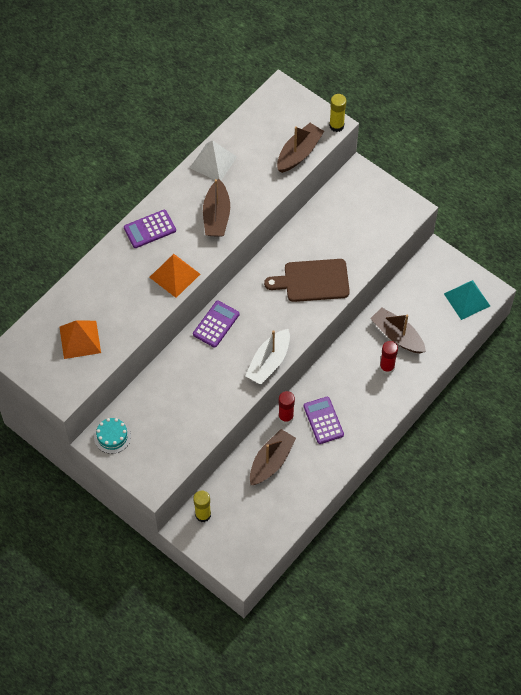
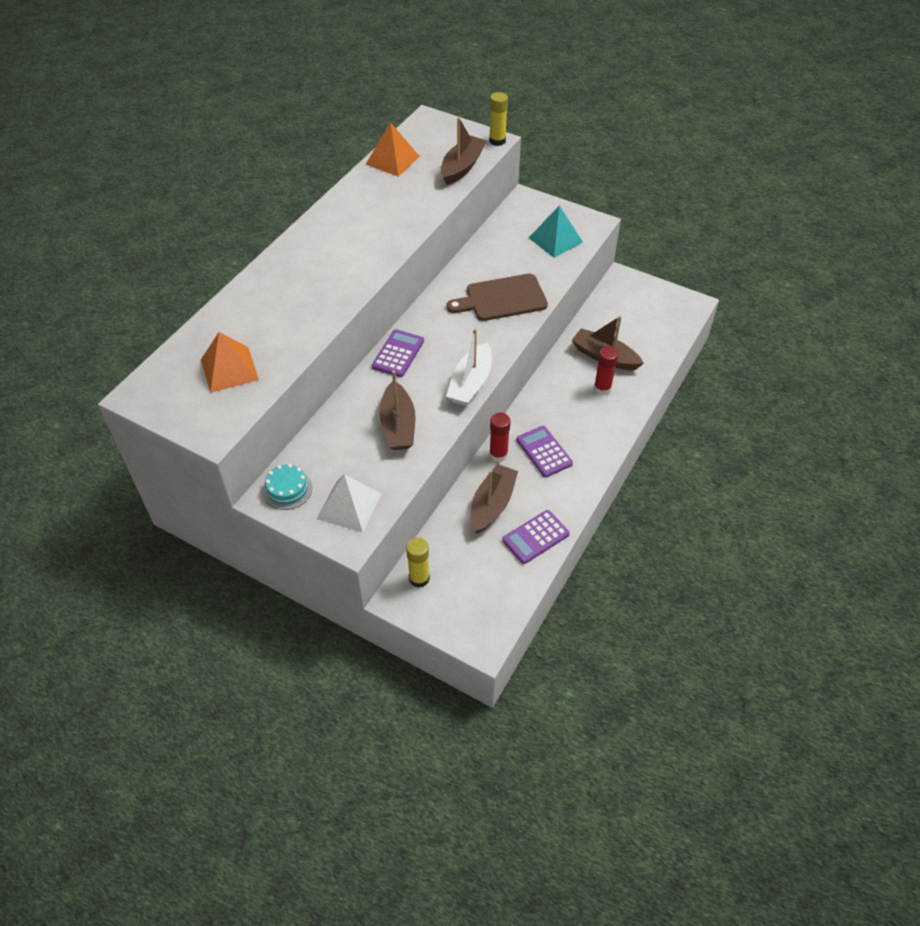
camera: 10 degrees left, 10 degrees down
(150, 229) = (303, 251): purple calculator -> purple calculator (535, 537)
(174, 275) = (341, 290): orange pyramid -> orange pyramid (392, 160)
(213, 162) = (366, 184): white pyramid -> white pyramid (349, 506)
(216, 216) = (380, 230): brown boat -> brown boat (398, 425)
(467, 299) = (670, 314): turquoise pyramid -> turquoise pyramid (555, 240)

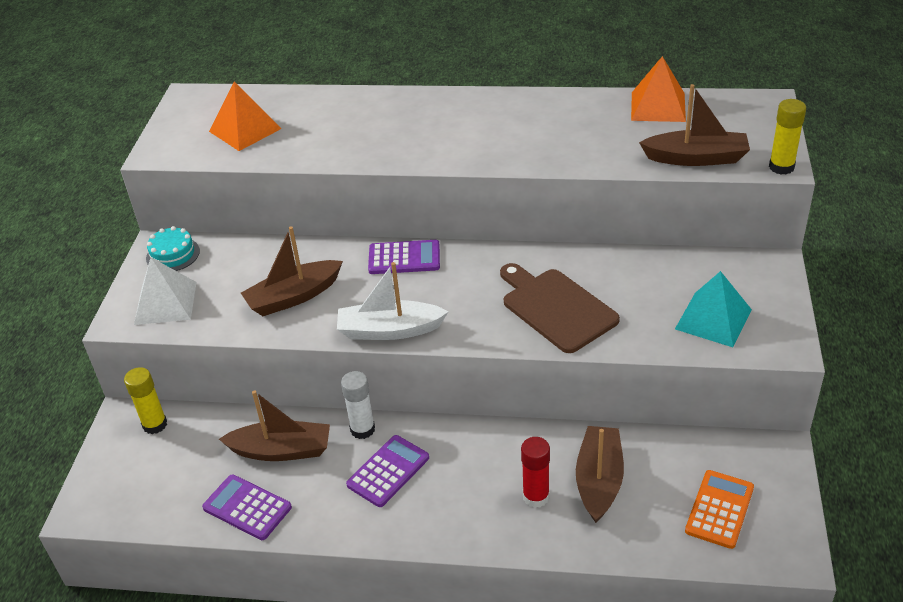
camera: 70 degrees right, 10 degrees down
(498, 454) = (362, 429): red glue stick -> white glue stick
(650, 317) = (719, 509): none -> orange calculator

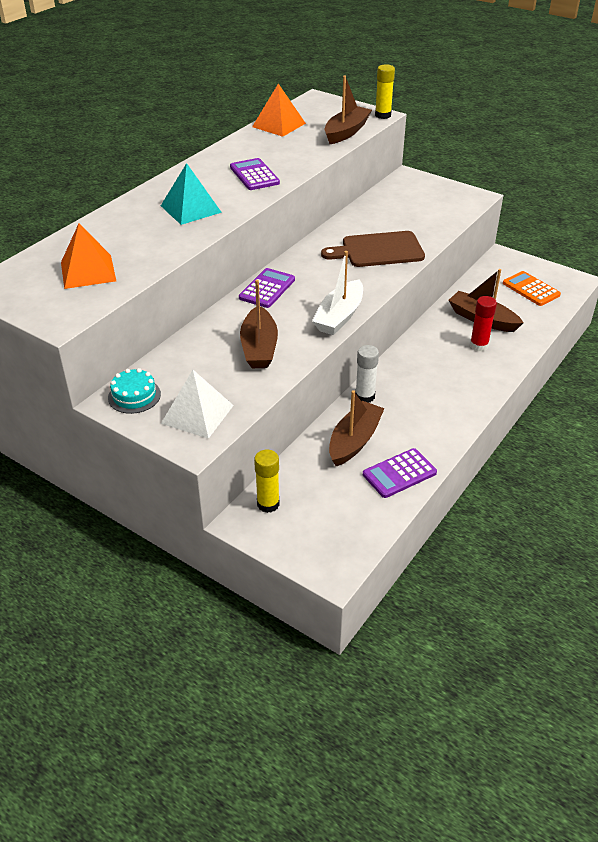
camera: 65 degrees left, 0 degrees up
(388, 471) = (413, 397): purple calculator -> purple calculator (254, 175)
(713, 319) = (436, 207): turquoise pyramid -> turquoise pyramid (191, 209)

